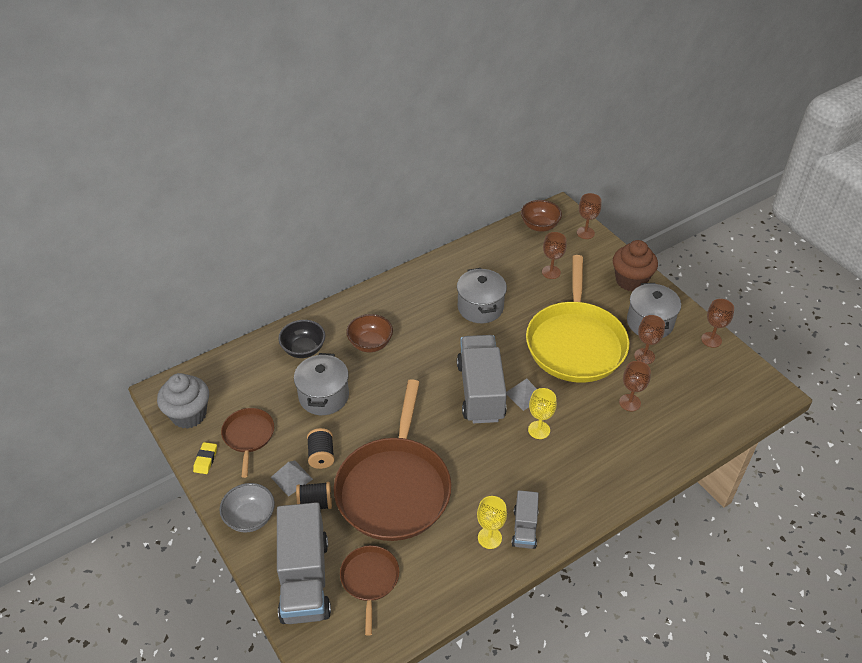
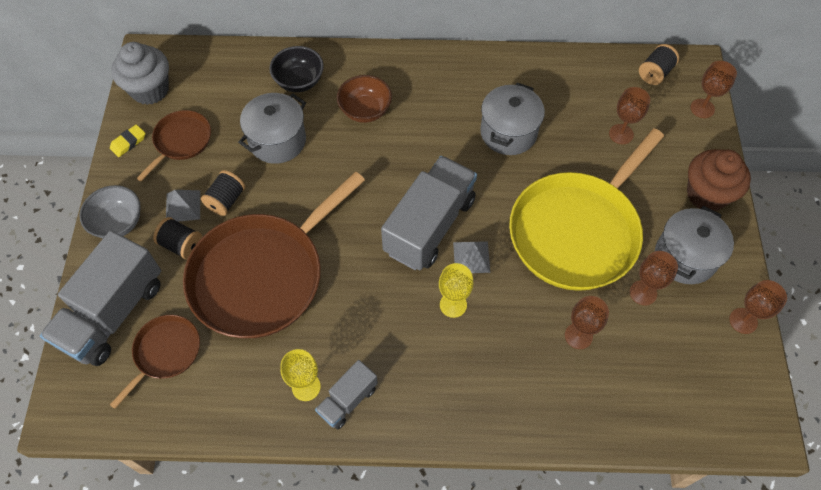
camera: 35 degrees right, 15 degrees up
(539, 226) = (655, 73): brown bowl -> black spool

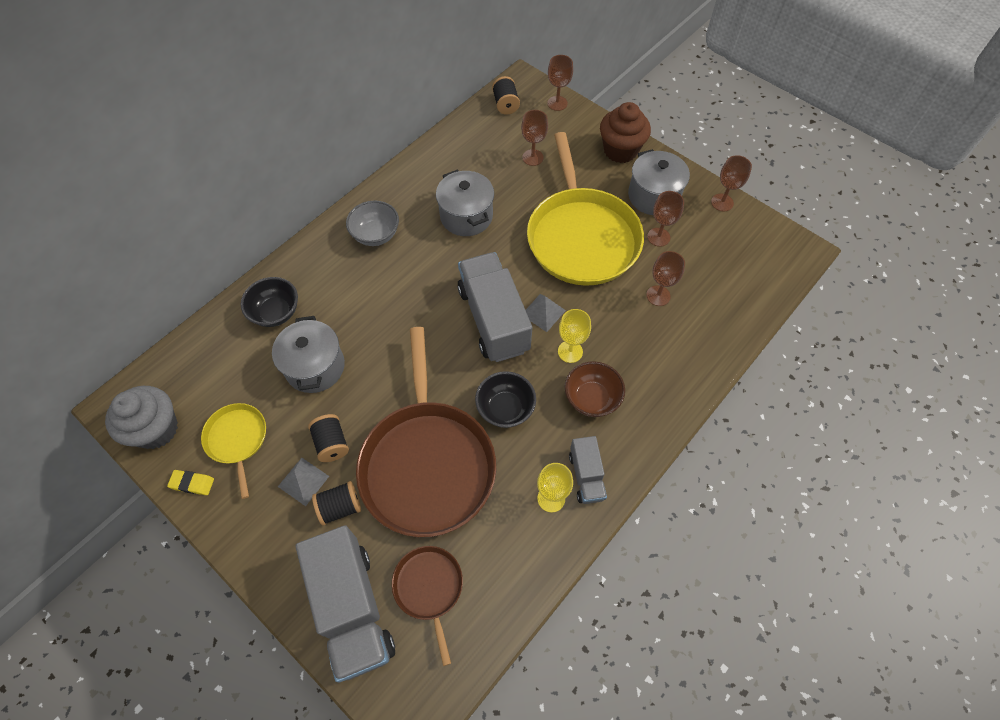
camera: 50 degrees left, 0 degrees up
(118, 223) = (266, 546): grey bowl -> grey bowl (376, 235)
(128, 142) = (192, 483): yellow eraser -> yellow eraser turned 75 degrees counterclockwise
(181, 141) = (237, 440): brown pan -> yellow pan
(356, 295) = (505, 408): none -> black bowl
(365, 110) = (353, 288): brown bowl -> brown bowl (591, 398)

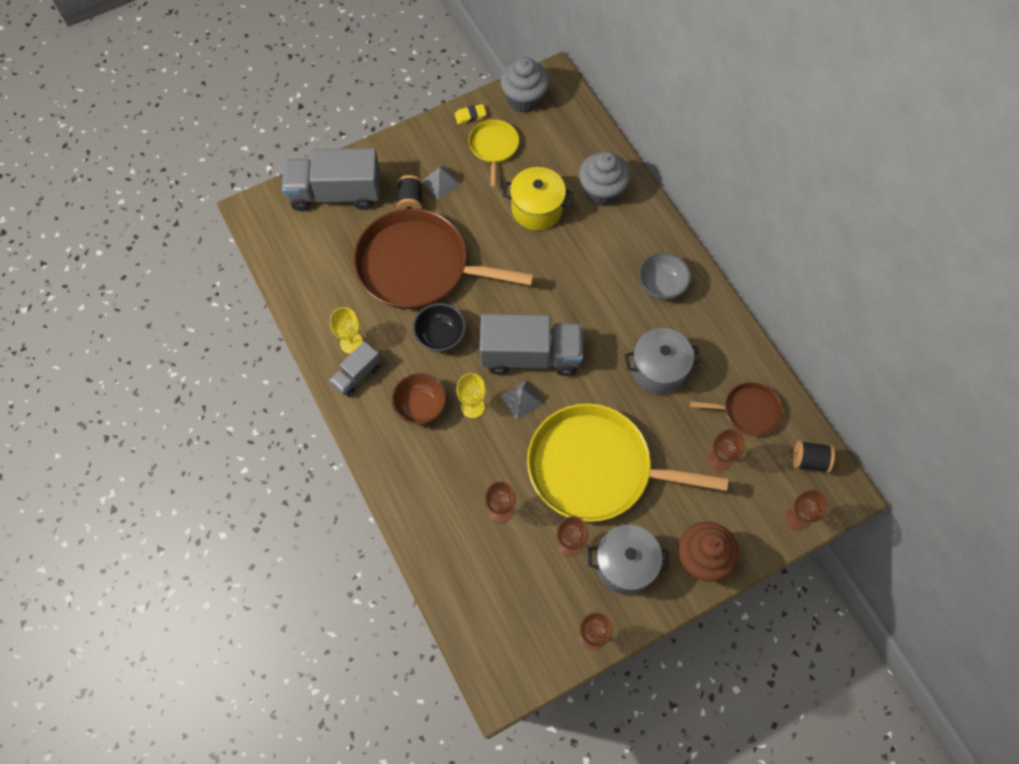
camera: 110 degrees right, 5 degrees up
(192, 483) = (470, 116): yellow eraser -> yellow eraser turned 45 degrees clockwise
(237, 440) = (493, 147): yellow pan -> yellow pan turned 90 degrees counterclockwise
(276, 312) = (601, 191): black bowl -> grey cupcake
(315, 367) = (537, 209): grey pot -> yellow pot
(332, 443) = (463, 207): black spool -> none
(429, 588) = (326, 242): brown pan -> brown pan (747, 411)
(586, 476) = (357, 375): grey truck -> grey truck turned 60 degrees counterclockwise

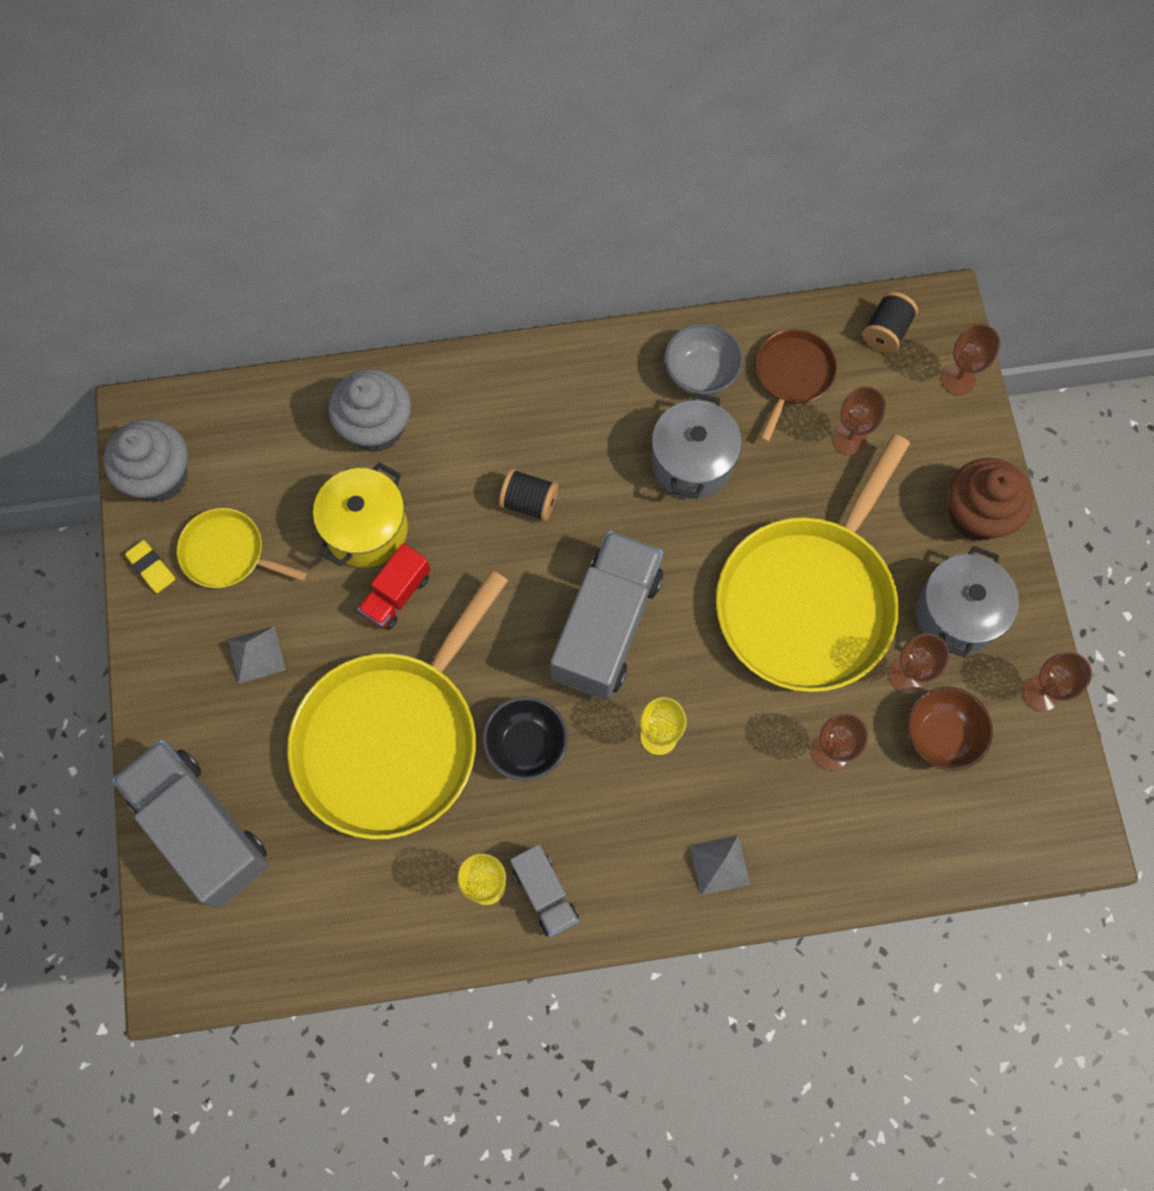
camera: 70 degrees left, 5 degrees up
(336, 193) = (201, 828): grey truck -> grey truck turned 120 degrees clockwise
(410, 201) = (270, 713): black spool -> black spool (529, 502)
(418, 266) = (393, 739): brown pan -> yellow pan
(421, 406) = (631, 812): brown bowl -> brown bowl (940, 735)
(470, 116) = (151, 568): yellow eraser -> yellow eraser turned 45 degrees counterclockwise
(504, 238) = (396, 594): none -> red truck
(521, 399) = (671, 663): grey pyramid -> grey pyramid (719, 864)
(661, 285) = (564, 407): grey bowl -> grey bowl (700, 373)

